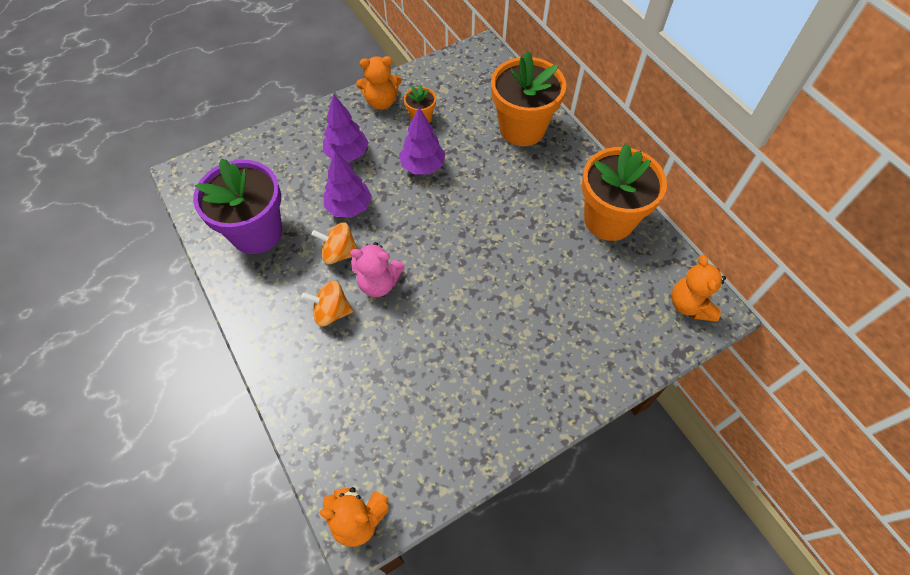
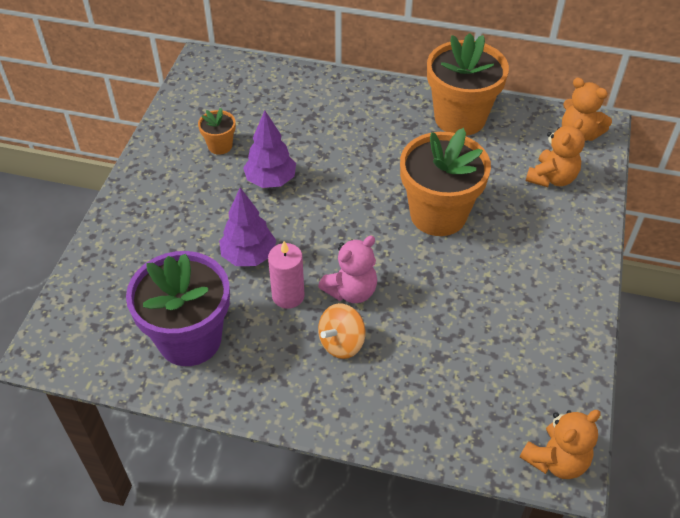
camera: 45 degrees left, 10 degrees down
(339, 253) = (288, 296): orange spinning top -> pink candle
(347, 154) = (190, 218): purple tree -> none
(381, 102) = (166, 156): orange teddy bear -> orange teddy bear (552, 178)
(522, 128) = (315, 98): orange flower pot -> orange flower pot (438, 214)

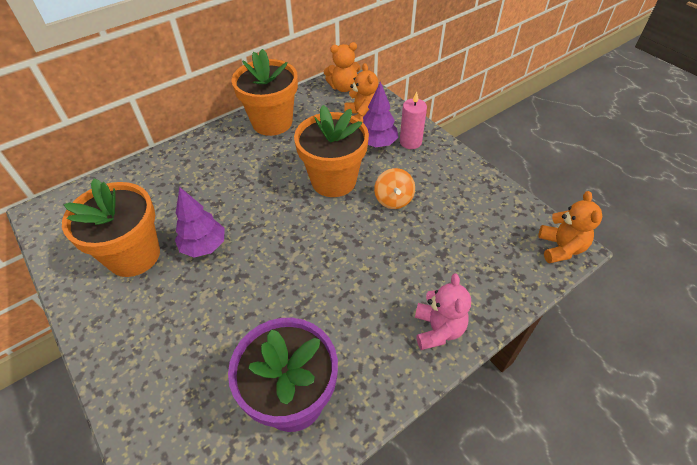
camera: 50 degrees left, 0 degrees up
(220, 146) = (134, 255): orange flower pot -> orange flower pot, size x2.18
(249, 256) = (256, 305): purple tree -> purple tree (377, 143)
(288, 296) = (316, 304): pink candle -> pink candle (410, 142)
(341, 343) = (386, 299): orange spinning top -> orange spinning top (393, 199)
(351, 291) = (348, 264): pink teddy bear -> pink teddy bear (438, 329)

